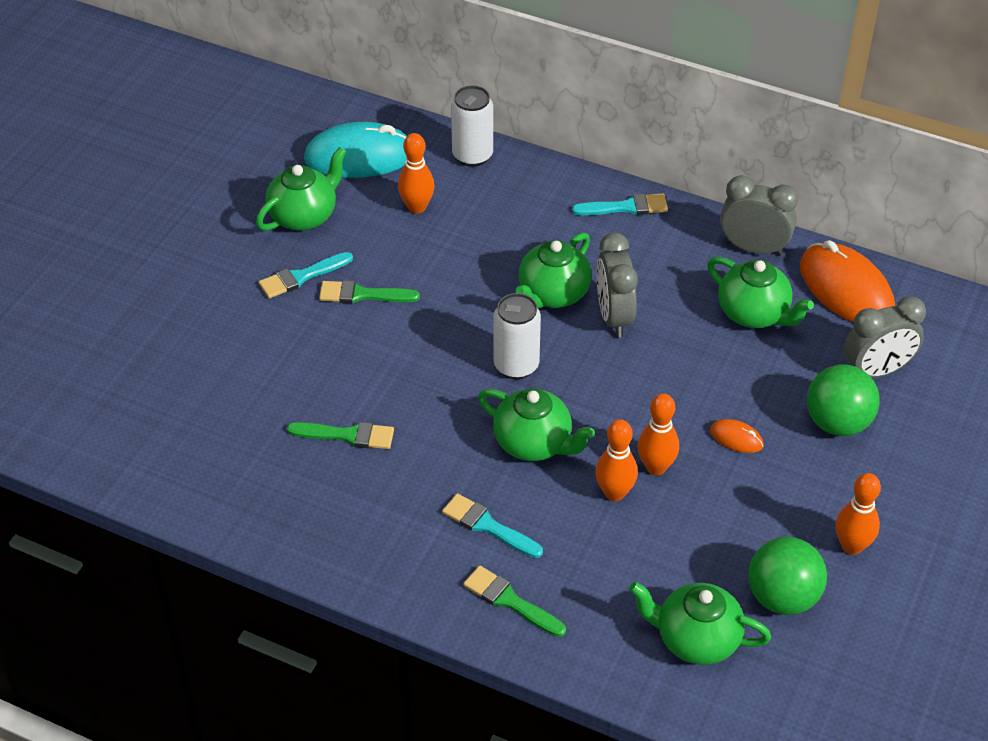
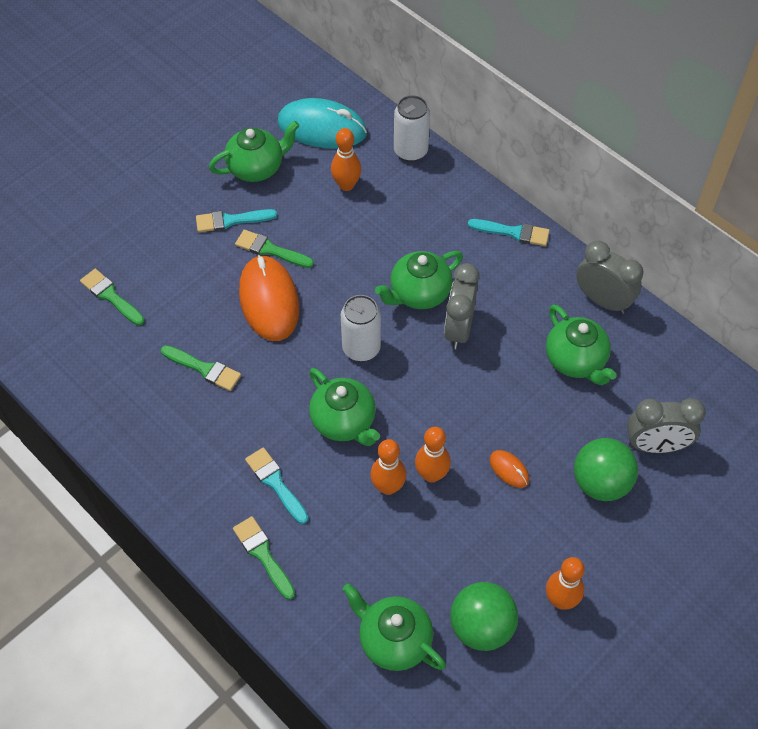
camera: 20 degrees right, 10 degrees up
(197, 391) = (111, 296): none -> green brush
(846, 289) = (664, 362): orange mouse -> orange mouse (269, 301)

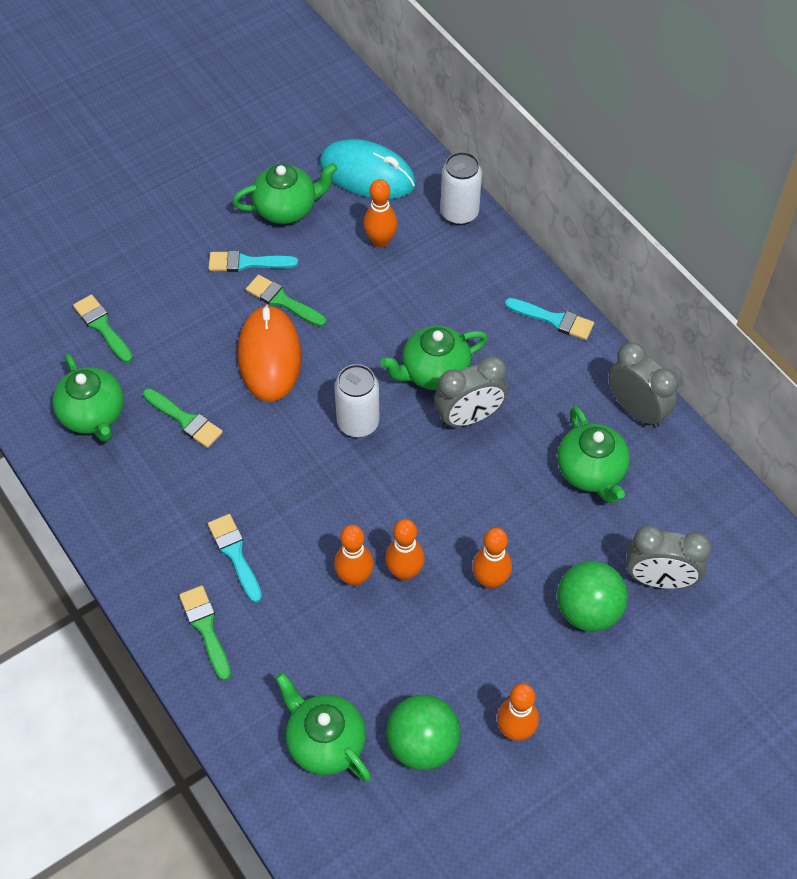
camera: 10 degrees right, 0 degrees up
(344, 422) = (322, 500): green teapot -> green teapot (93, 415)
(458, 329) = (469, 417): grey clock -> grey clock turned 135 degrees counterclockwise
(509, 470) = (490, 580): orange mouse -> orange bowling pin

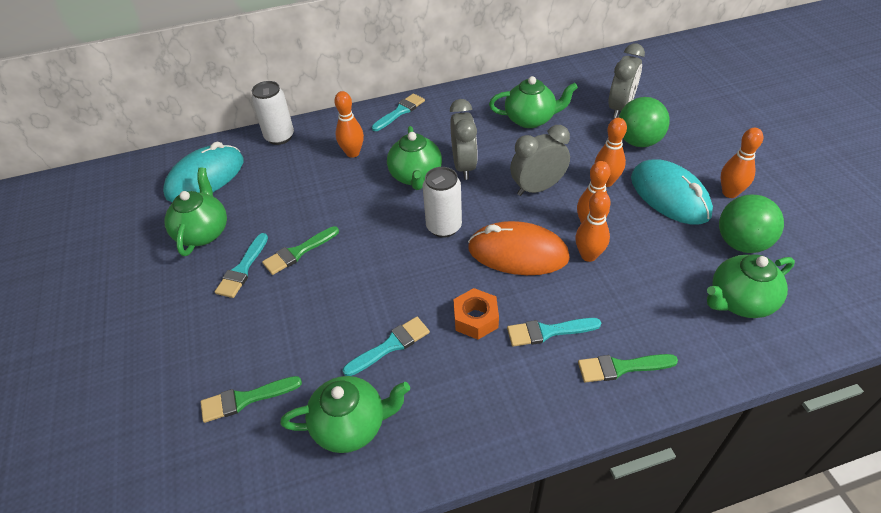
camera: 70 degrees left, 10 degrees down
(185, 420) = (390, 345): green brush -> turquoise brush
(235, 485) = (475, 319): none -> orange nut
(269, 356) = (351, 271): orange mouse -> orange mouse (518, 253)
(380, 241) = (276, 182): orange bowling pin -> orange bowling pin (353, 153)
(486, 657) = (669, 196): none -> turquoise mouse
(636, 410) = (489, 92): grey clock -> grey clock (537, 188)

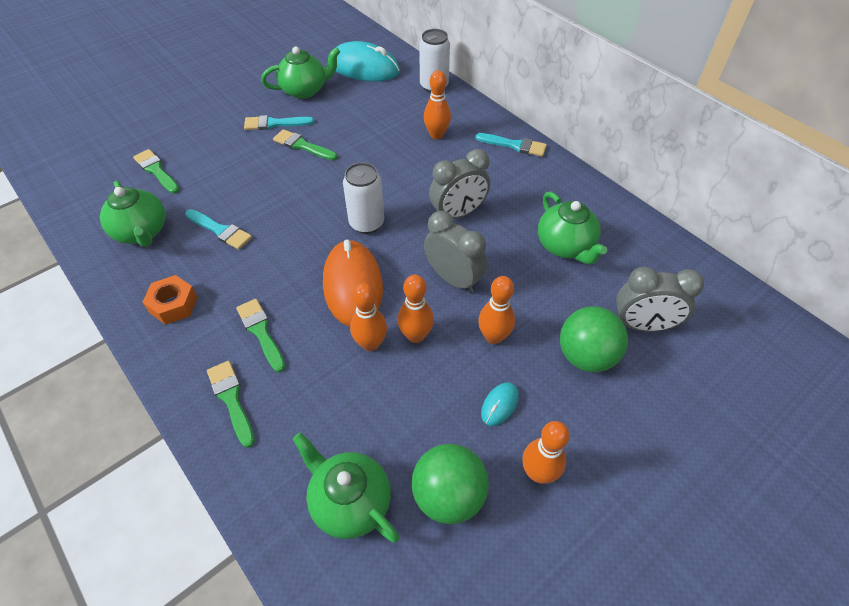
camera: 65 degrees right, 5 degrees up
(416, 176) = (426, 185): green teapot -> none
(475, 319) = (262, 276): orange nut -> orange nut (173, 305)
(548, 331) = (261, 332): turquoise brush -> green brush
(669, 196) = (499, 405): turquoise mouse -> turquoise mouse, size x0.44

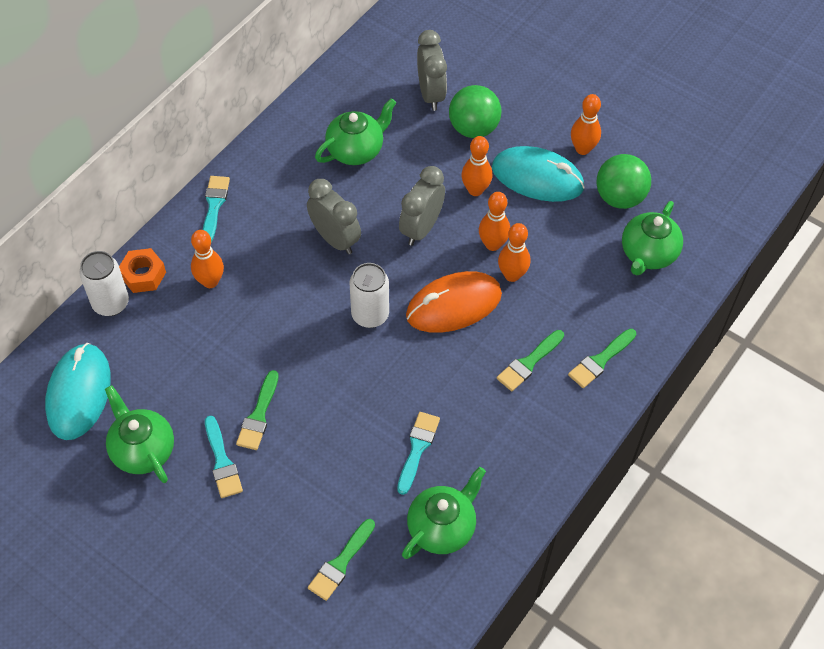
camera: 105 degrees left, 5 degrees up
(173, 305) = (524, 450): orange nut -> orange nut (143, 275)
(499, 405) = (537, 178): turquoise mouse -> turquoise mouse, size x2.27

